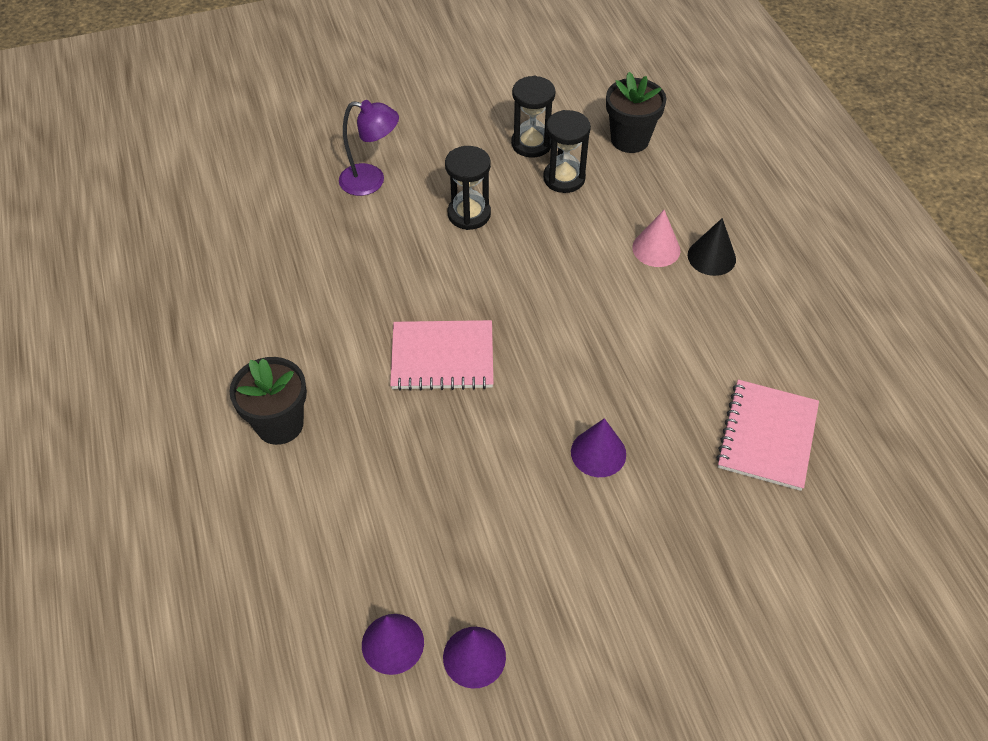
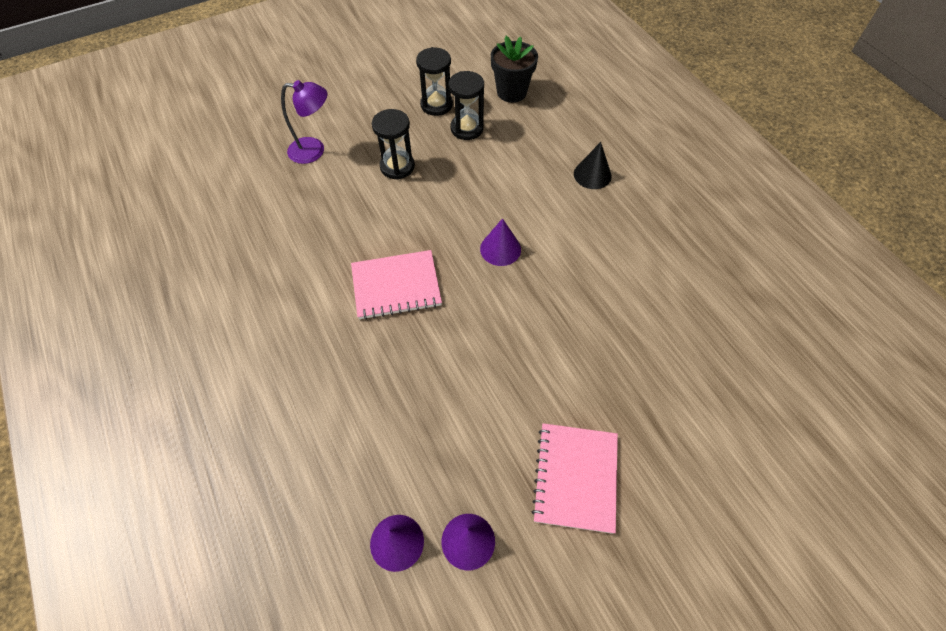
camera: 10 degrees left, 5 degrees up
(279, 424) = (269, 364): black flower pot -> none
(598, 453) = (536, 346): purple cone -> purple cone (500, 249)
(656, 249) = (549, 174): pink cone -> none
(767, 436) = (665, 311): pink notebook -> pink notebook (575, 477)

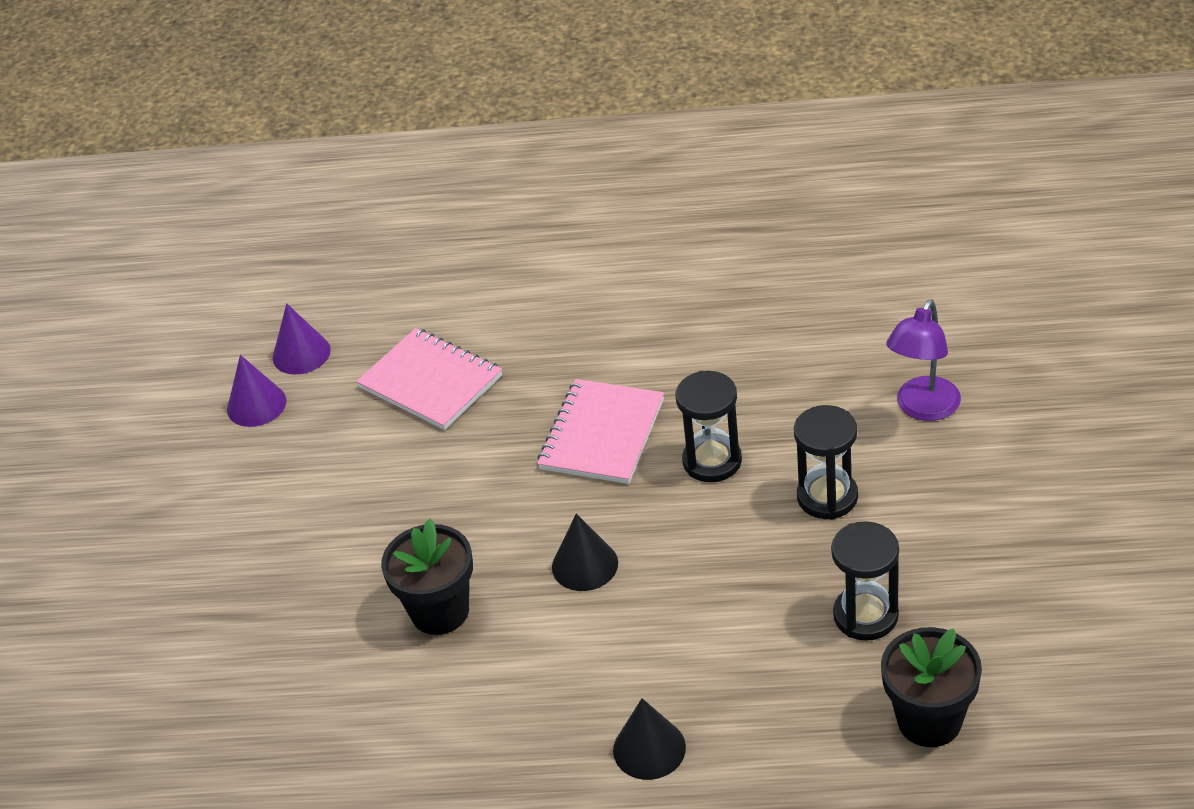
camera: 125 degrees right, 15 degrees down
(436, 105) = (953, 593): black hourglass -> black hourglass (712, 461)
(500, 249) = (585, 565): purple cone -> black cone
(574, 302) = (440, 611): none -> black flower pot
(575, 477) = (237, 513): pink notebook -> pink notebook (431, 382)

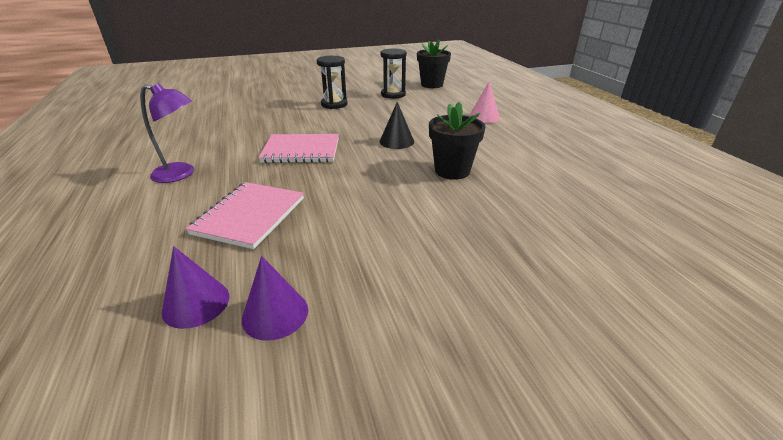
camera: 115 degrees left, 10 degrees down
(649, 748) = (484, 117): black cone -> pink cone
(712, 461) = (317, 125): black hourglass -> none
(923, 408) = (279, 95): purple lamp -> purple lamp (181, 174)

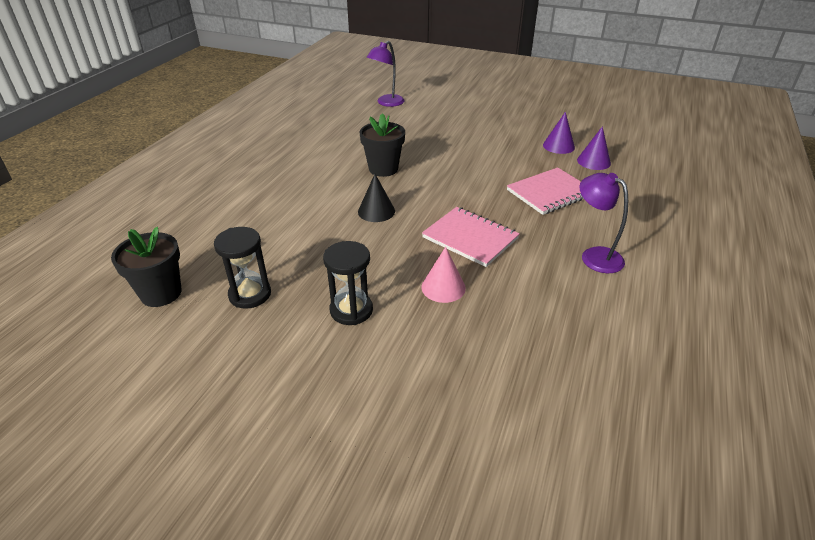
camera: 140 degrees left, 5 degrees up
(484, 117) = (250, 204): pink cone -> pink cone (443, 287)
(655, 269) = (386, 103): none -> purple lamp

